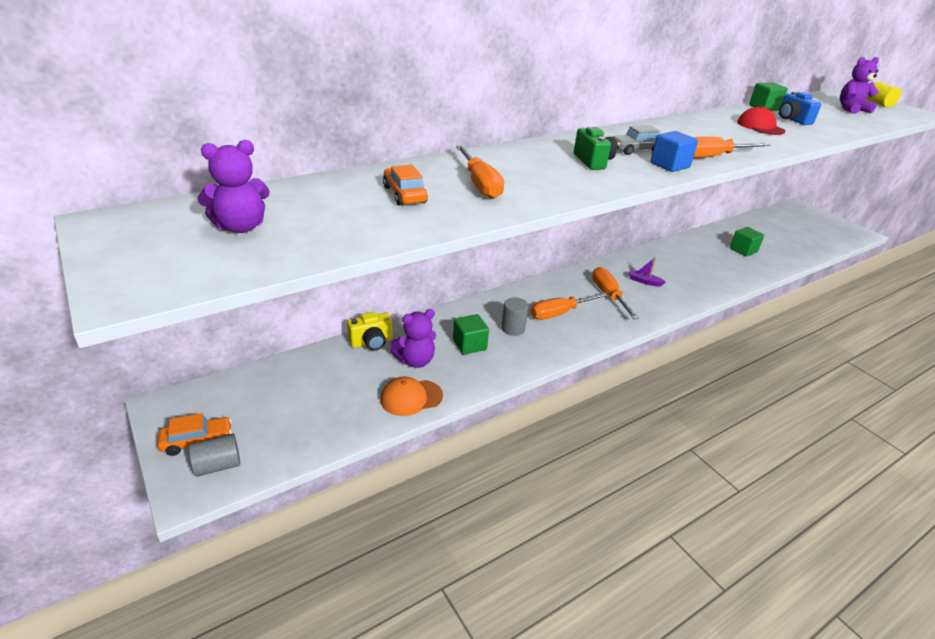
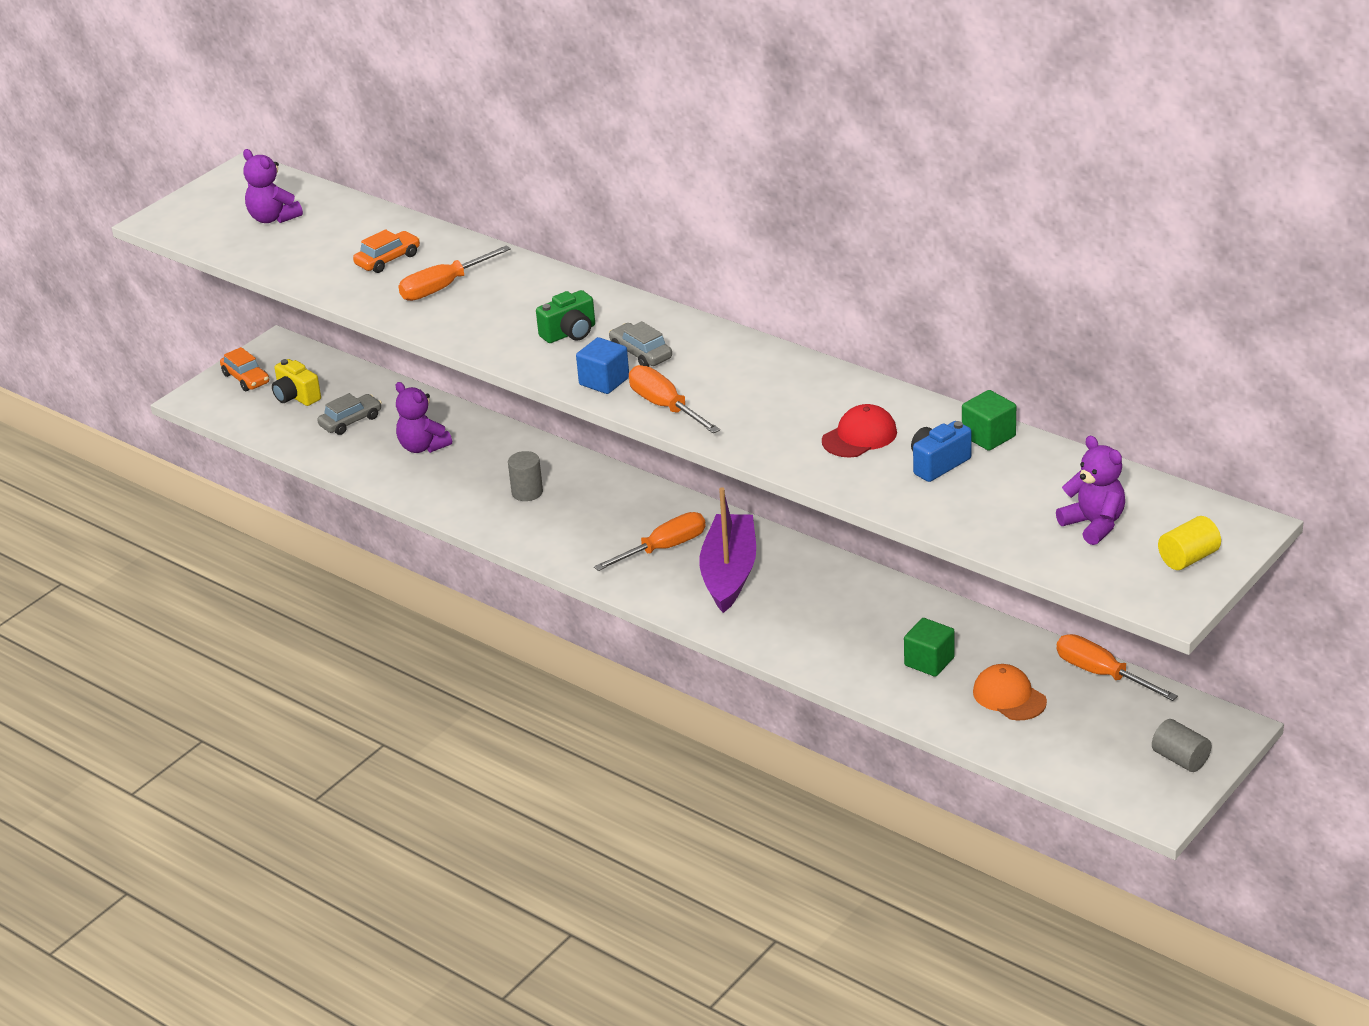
camera: 75 degrees right, 0 degrees up
(218, 465) = (225, 399): grey cylinder -> grey cylinder (1180, 759)
(342, 390) = (351, 421): none -> grey car
(371, 342) = (437, 411): yellow camera -> yellow camera (296, 397)
(411, 397) = (362, 462): orange cap -> orange cap (1009, 696)
(469, 345) = (474, 472): green cube -> none
(559, 313) = (587, 518): orange screwdriver -> orange screwdriver (1101, 674)
(644, 281) = (729, 573): purple boat -> purple boat, size x2.45

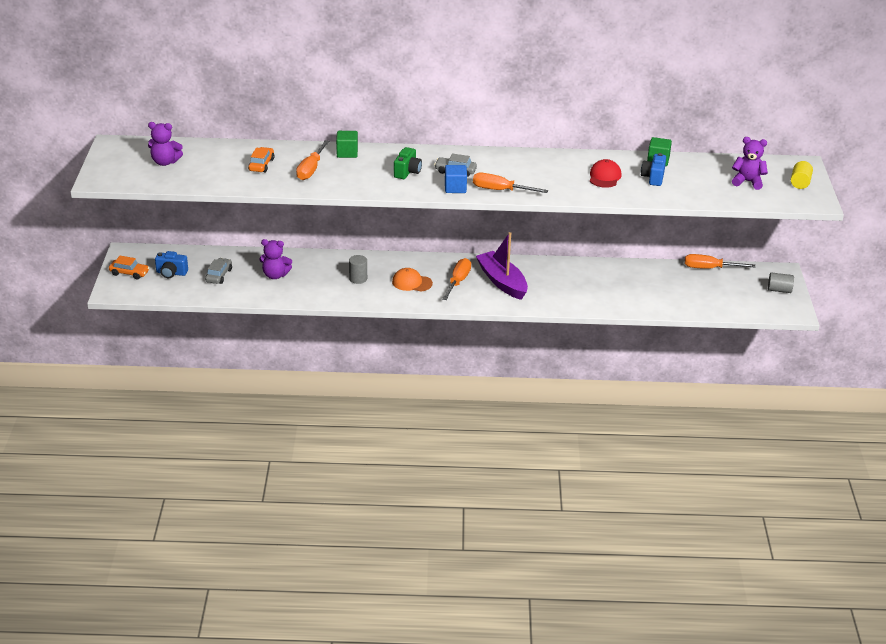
camera: 40 degrees left, 0 degrees up
(296, 397) = (171, 273): yellow camera -> blue camera
(929, 661) = (635, 288): green cube -> green cube (347, 153)
(1009, 696) = (685, 290): orange cap -> orange cap (412, 282)

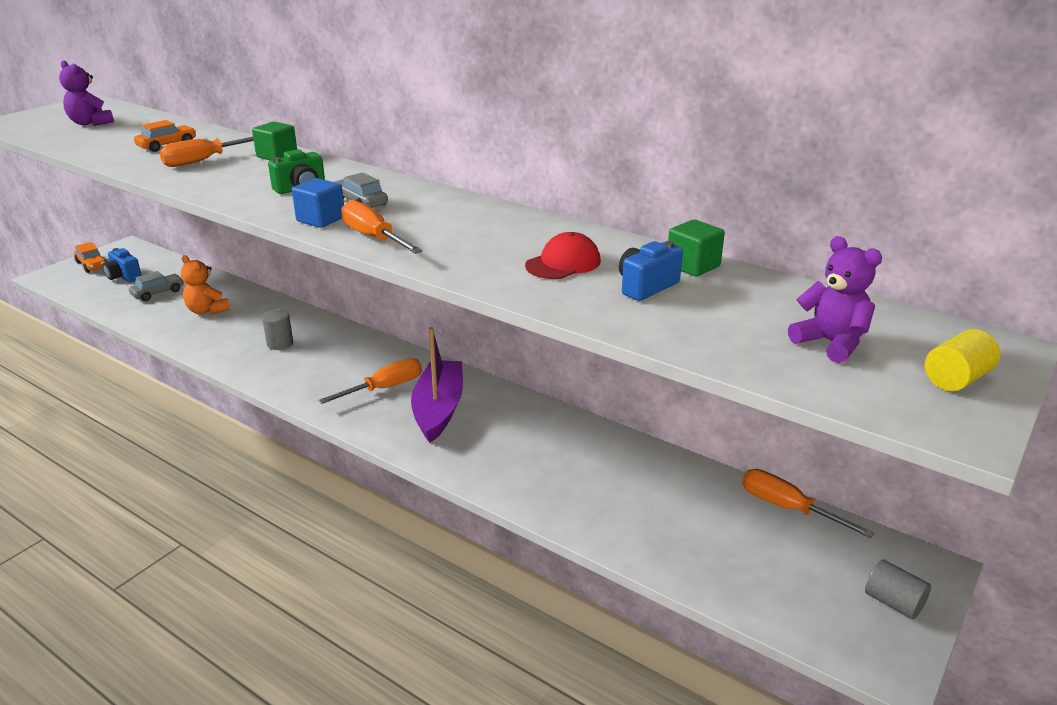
camera: 35 degrees right, 5 degrees down
(275, 275) = (207, 310): purple teddy bear -> orange teddy bear
(412, 282) = (329, 369): orange cap -> none

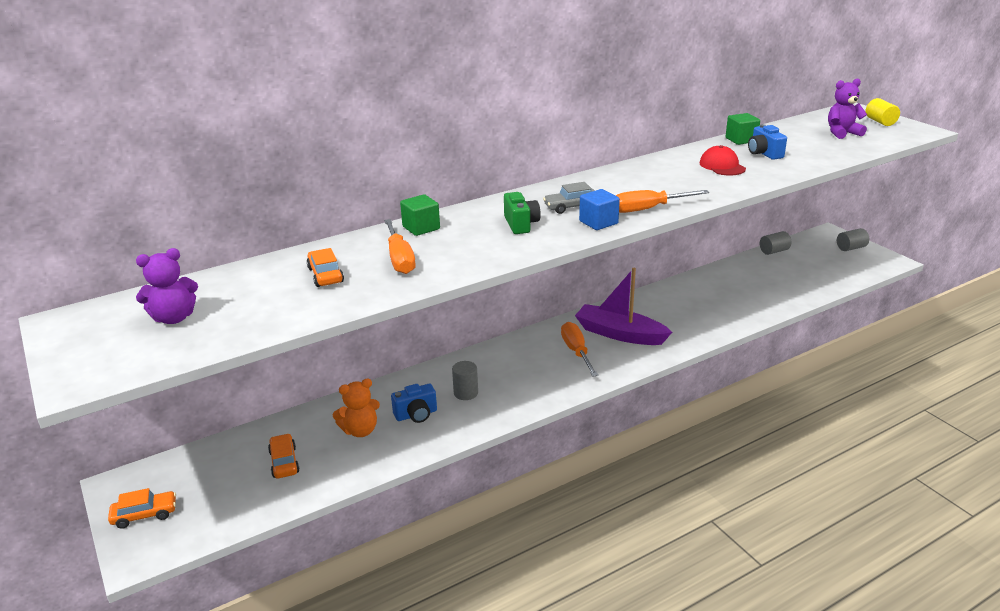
camera: 65 degrees left, 0 degrees up
(124, 277) = (211, 487): blue camera -> blue camera (416, 414)
(158, 293) = (284, 462): grey car -> orange car
(787, 508) = (774, 251): orange screwdriver -> grey cylinder

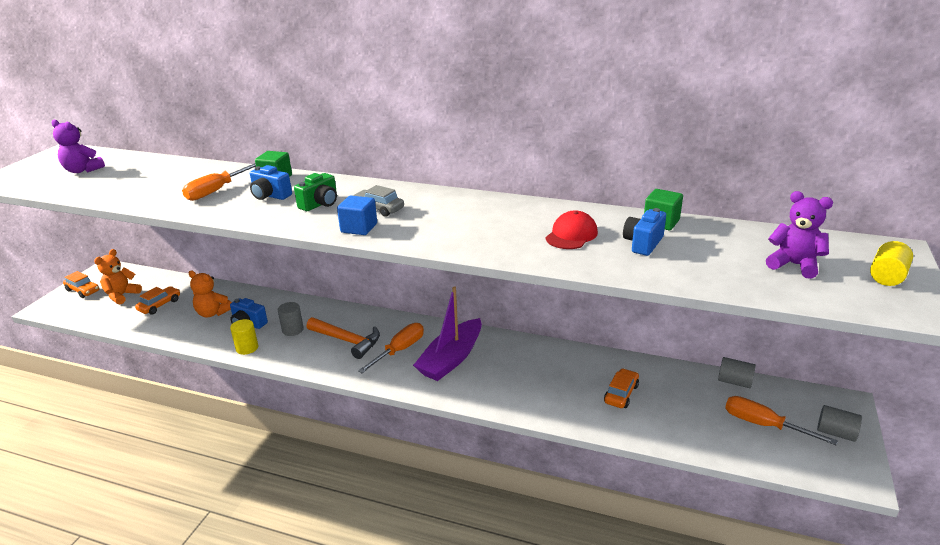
camera: 50 degrees right, 0 degrees up
(213, 485) = (122, 295): none -> orange teddy bear
(325, 275) = (171, 181): orange car -> orange car (621, 394)
(460, 428) = (247, 348): none -> yellow cylinder
(461, 239) = (270, 196): none -> blue camera
(527, 371) = (347, 341): none -> orange hammer
(619, 334) = (451, 359): purple boat -> purple boat turned 135 degrees counterclockwise
(648, 209) = (414, 237): orange screwdriver -> orange screwdriver (763, 425)

